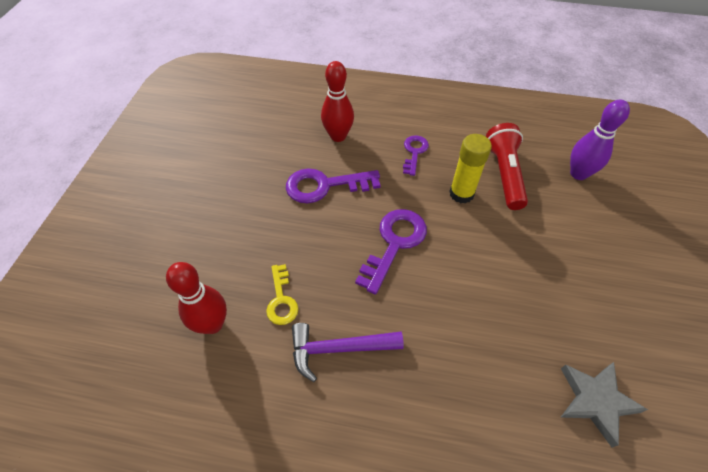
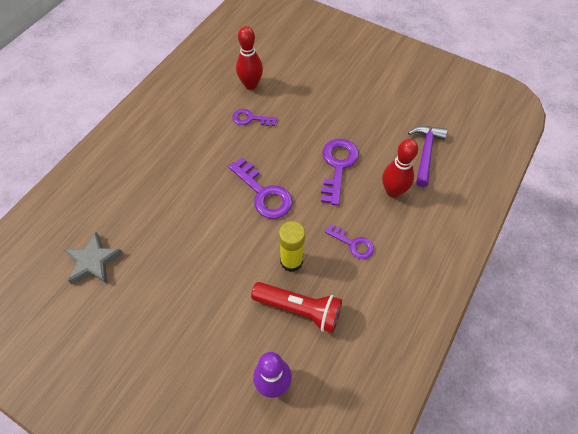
camera: 110 degrees right, 5 degrees up
(281, 300) = (250, 119): yellow key -> purple key
(339, 349) = (203, 138): purple hammer -> purple hammer (425, 153)

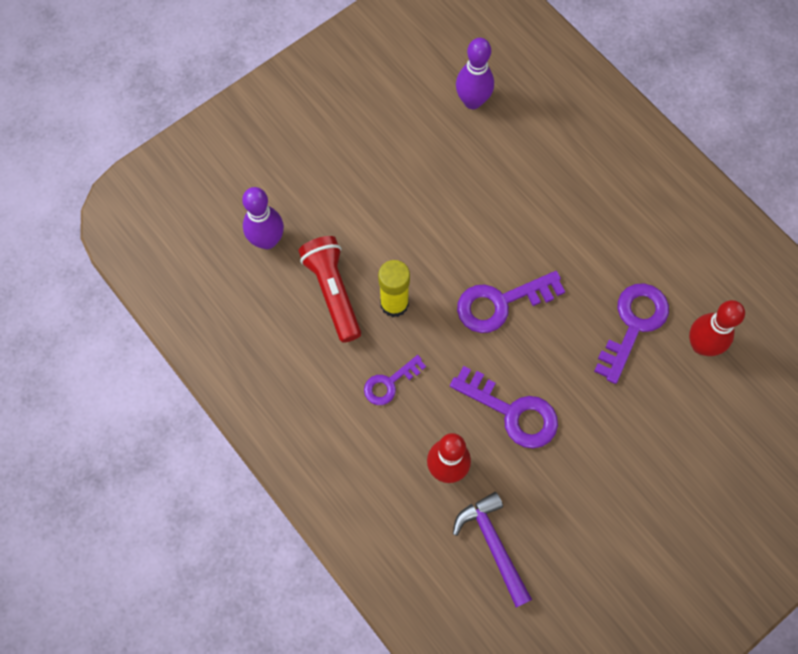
camera: 110 degrees right, 10 degrees up
(94, 262) = (472, 101): grey star -> purple bowling pin
(250, 119) = (633, 325): purple key -> purple key, size x1.66
(299, 309) = (333, 292): red flashlight -> red flashlight turned 120 degrees clockwise
(425, 153) = (493, 545): purple hammer -> purple hammer turned 150 degrees counterclockwise

